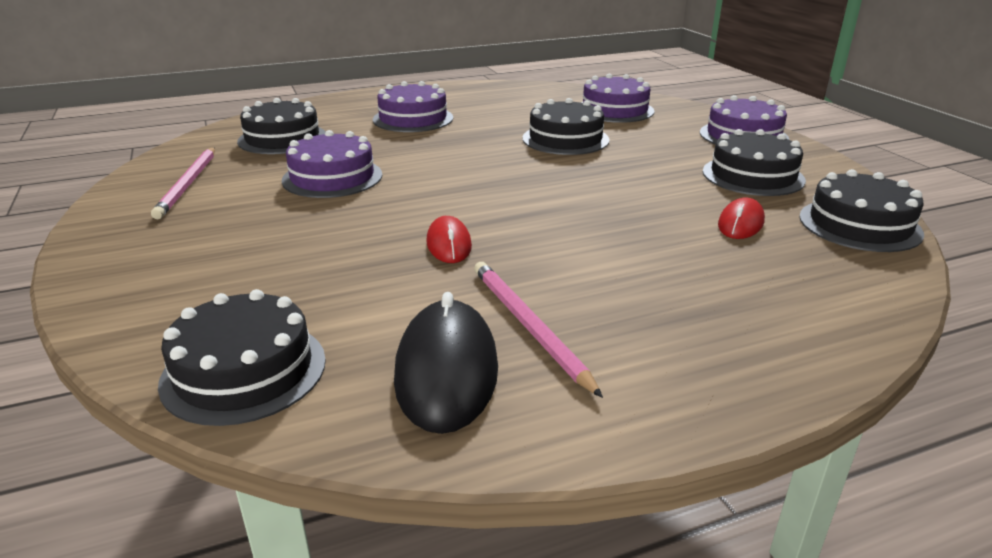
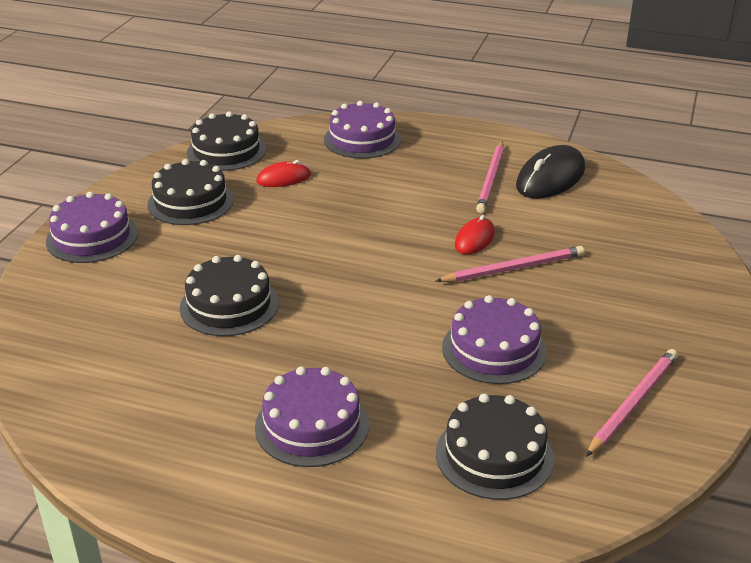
camera: 140 degrees left, 5 degrees up
(244, 371) = (645, 213): black cake -> none
(374, 233) = (513, 268): none -> pink pencil
(615, 110) = (95, 328): purple cake -> purple cake (362, 139)

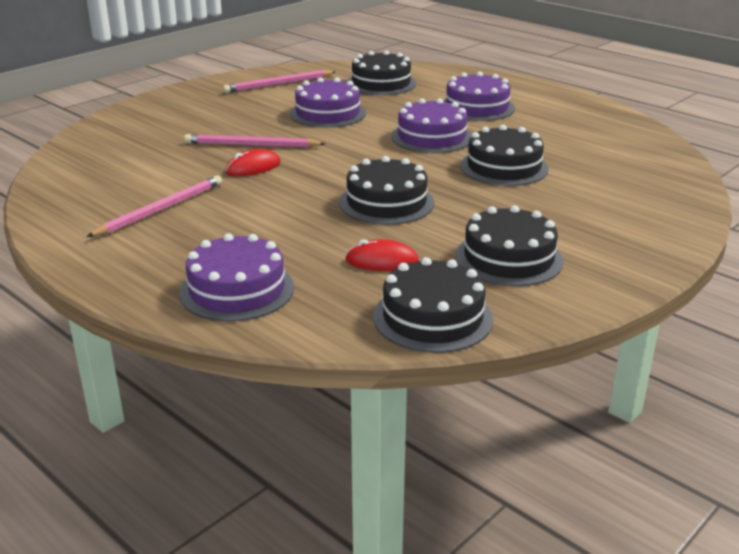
camera: 155 degrees left, 5 degrees down
(92, 237) = (631, 245): purple cake -> purple cake (431, 137)
(318, 230) = (386, 202): none -> black cake
(550, 178) = (103, 198): black mouse -> none

